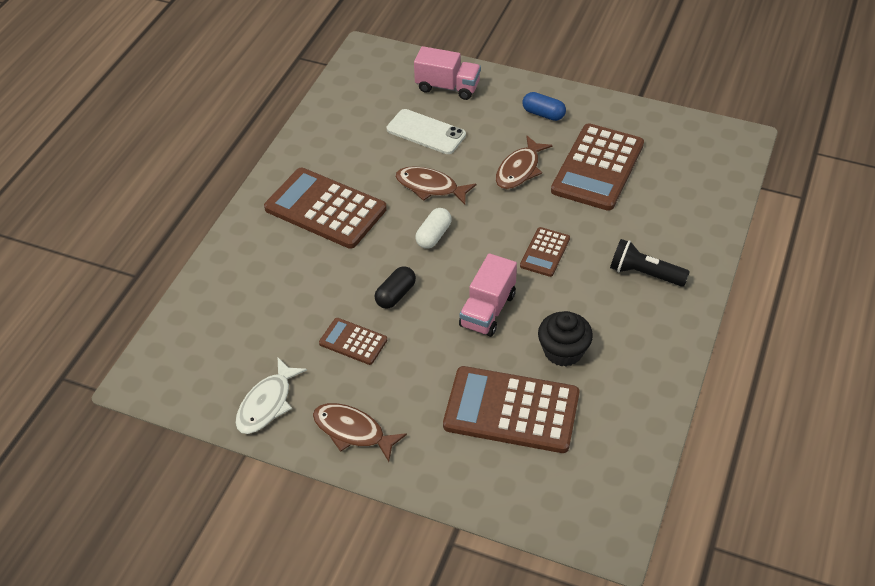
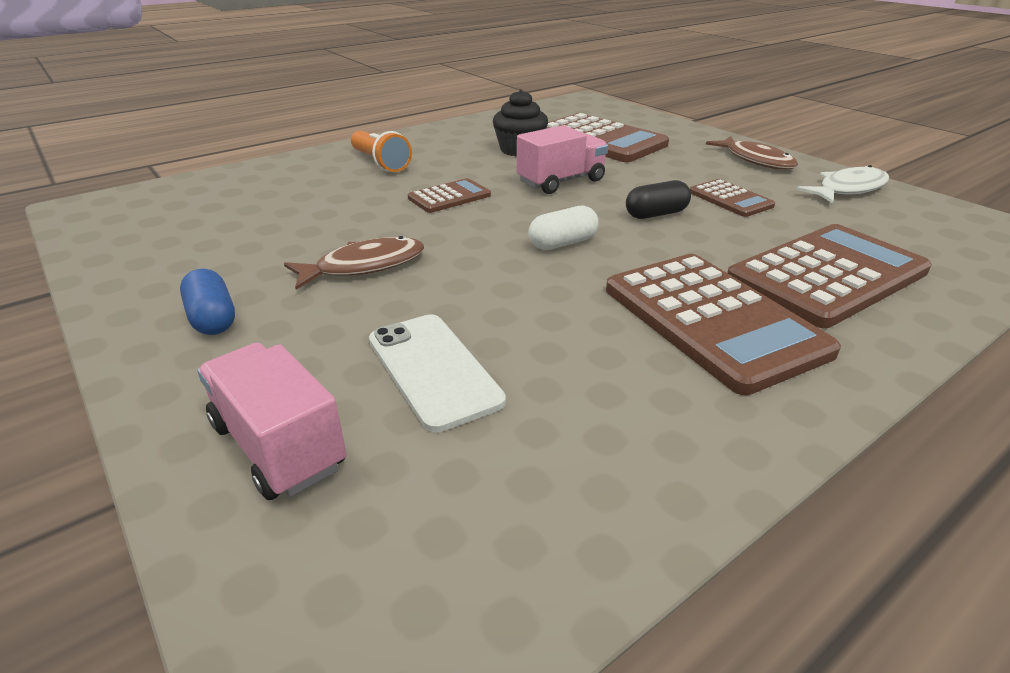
camera: 150 degrees left, 15 degrees down
(430, 187) = (514, 290): brown fish -> none
(597, 168) = (271, 236): brown calculator -> brown calculator (827, 275)
(644, 273) = (380, 163): black flashlight -> orange flashlight

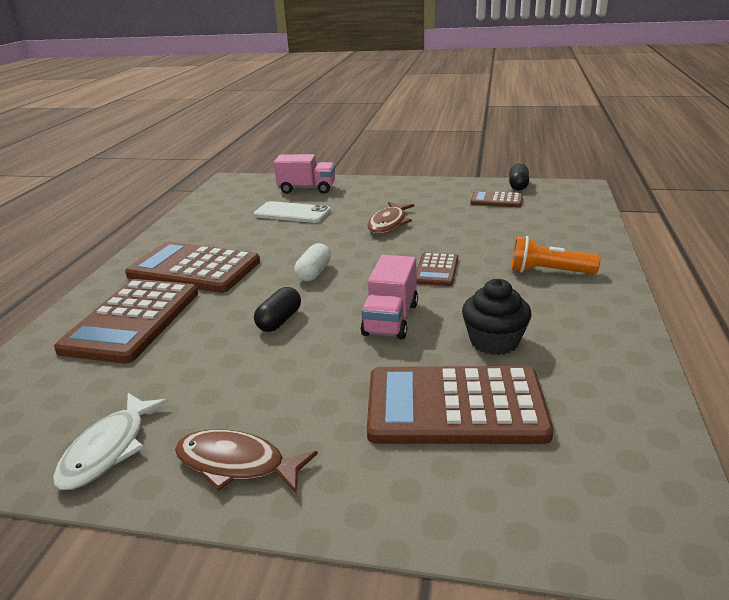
camera: 140 degrees right, 5 degrees down
(96, 243) = (518, 186): none -> black capsule
(212, 318) = (398, 193): blue capsule -> none
(730, 199) = (231, 367): brown calculator -> brown calculator (496, 200)

